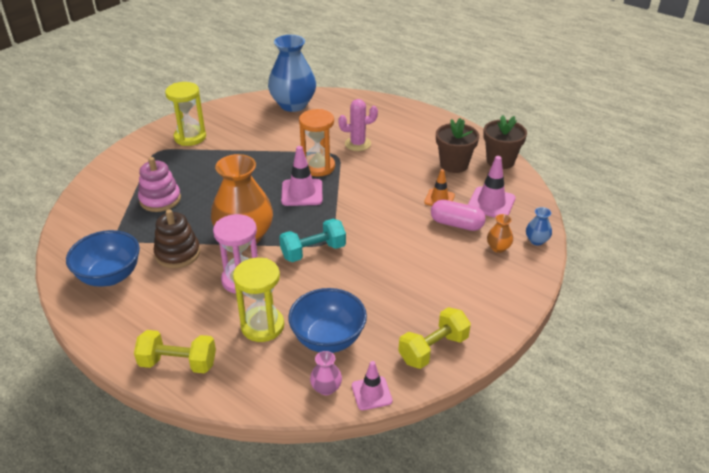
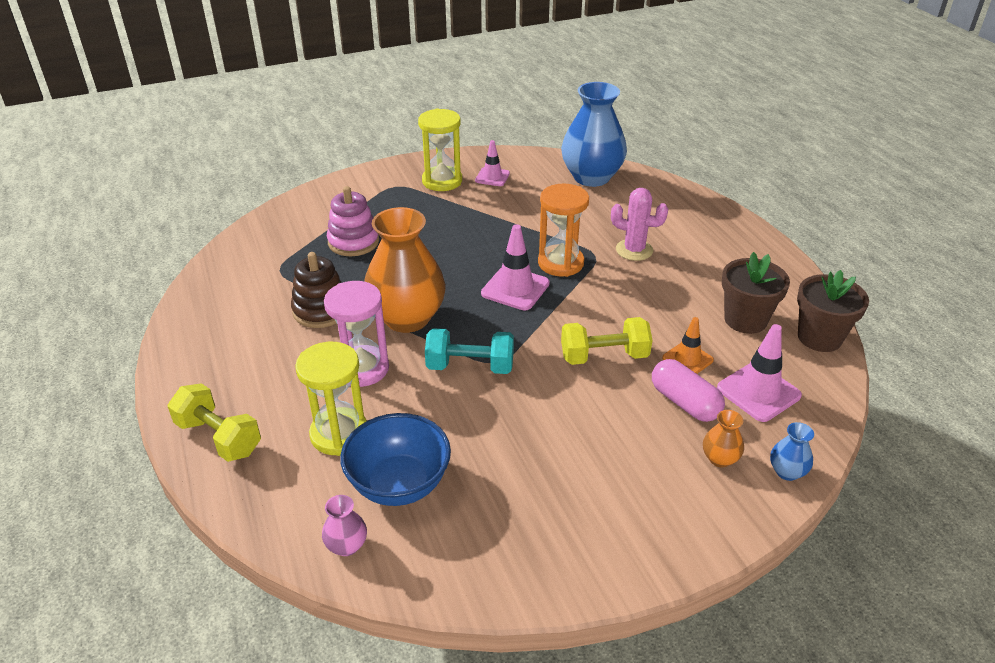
camera: 30 degrees right, 0 degrees up
(110, 276) = (235, 309): blue bowl -> none
(371, 393) = (393, 580): pink traffic cone -> pink traffic cone (492, 177)
(433, 349) = (517, 560): yellow dumbbell -> yellow dumbbell (604, 356)

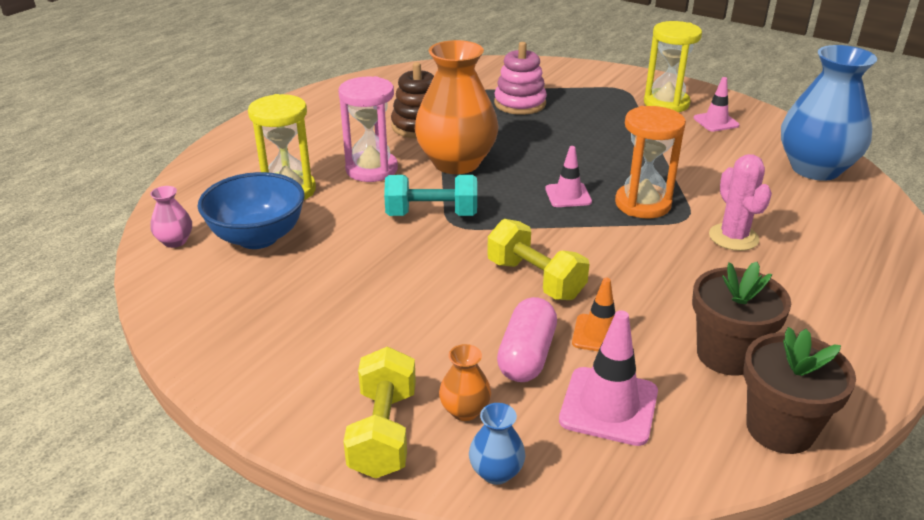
camera: 55 degrees right, 5 degrees down
(219, 437) = (240, 149): yellow dumbbell -> yellow dumbbell (383, 432)
(470, 366) = (431, 214): turquoise dumbbell -> turquoise dumbbell turned 60 degrees counterclockwise
(515, 288) = (568, 195): pink traffic cone -> pink traffic cone, size x0.64

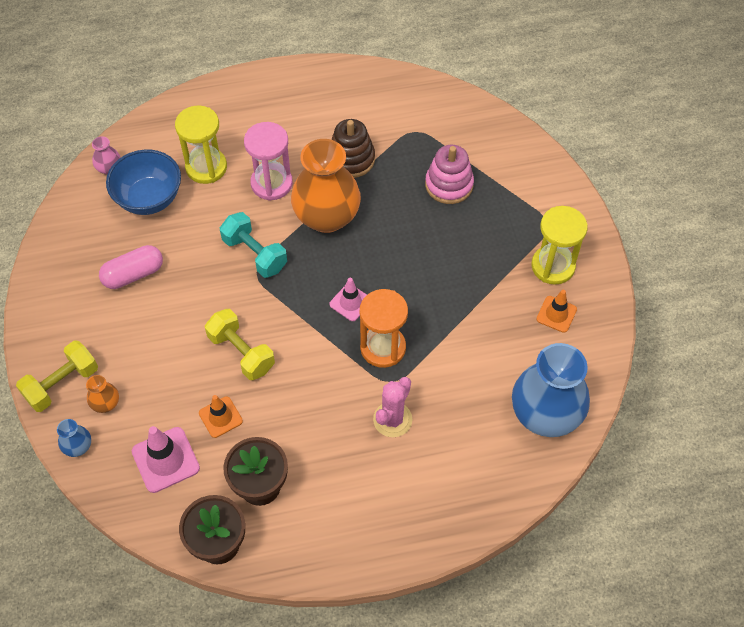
camera: 45 degrees right, 25 degrees up
(527, 356) = (171, 398): pink capsule -> pink capsule (133, 274)
(535, 279) = (241, 352): yellow dumbbell -> yellow dumbbell turned 45 degrees counterclockwise
(716, 122) = (556, 314): pink traffic cone -> orange traffic cone

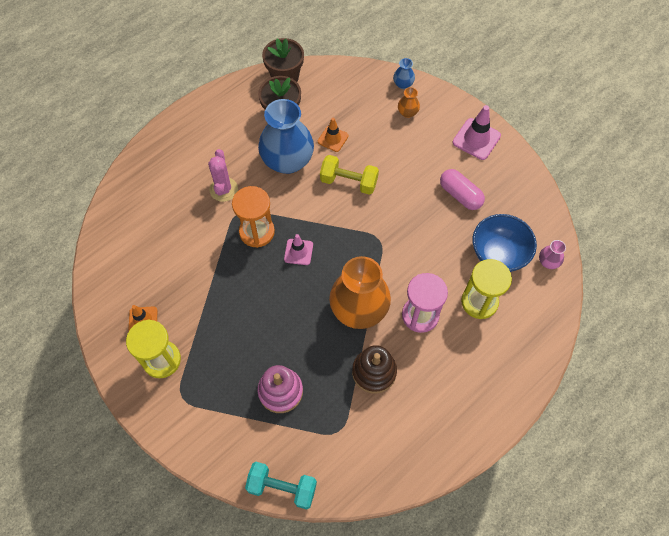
camera: 150 degrees right, 5 degrees up
(62, 384) = (443, 110): yellow dumbbell -> none
(133, 274) = (460, 195): pink capsule -> pink capsule turned 75 degrees counterclockwise
(165, 460) = (347, 101): pink traffic cone -> pink traffic cone (476, 139)
(255, 254) = (390, 252): turquoise dumbbell -> turquoise dumbbell (282, 487)
(545, 414) = (122, 242): blue vase -> blue vase (287, 161)

